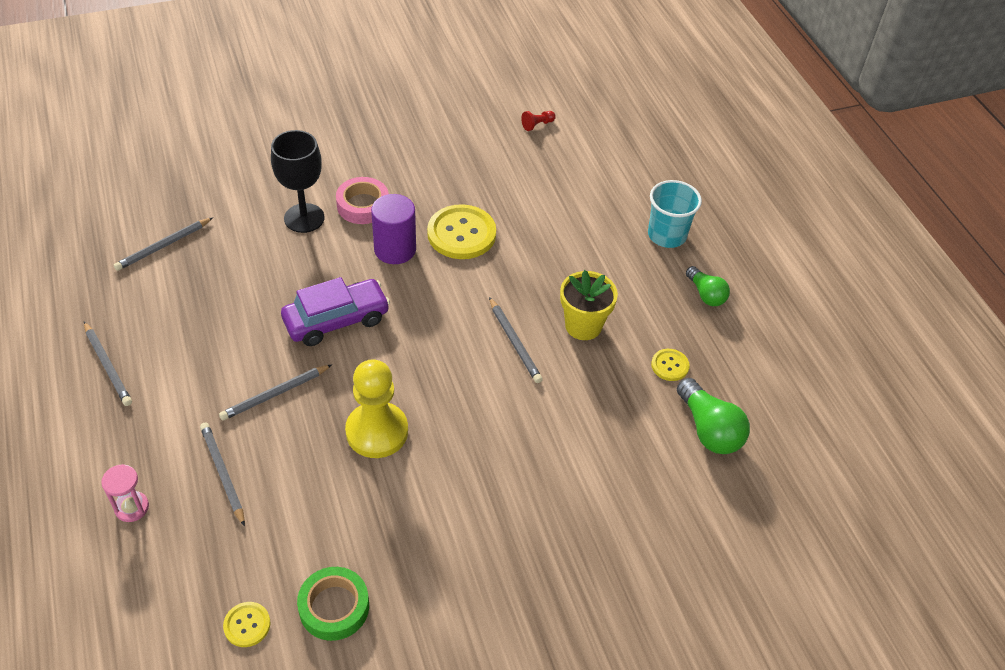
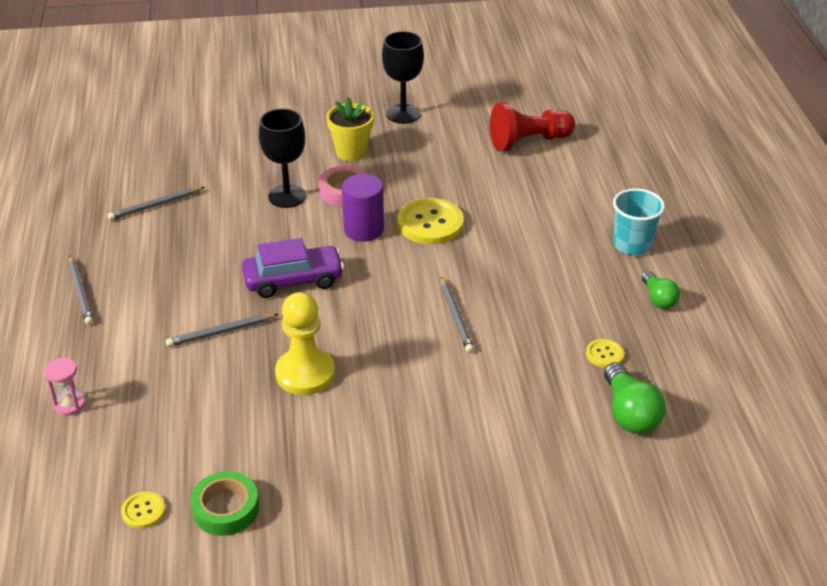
camera: 15 degrees right, 10 degrees down
(223, 473) = (156, 389): grey pencil -> none
(401, 104) = (403, 114): none -> black goblet
(537, 125) = (528, 141): red pawn -> red pawn, size x2.49
(583, 326) = (527, 311): yellow flower pot -> yellow flower pot (351, 152)

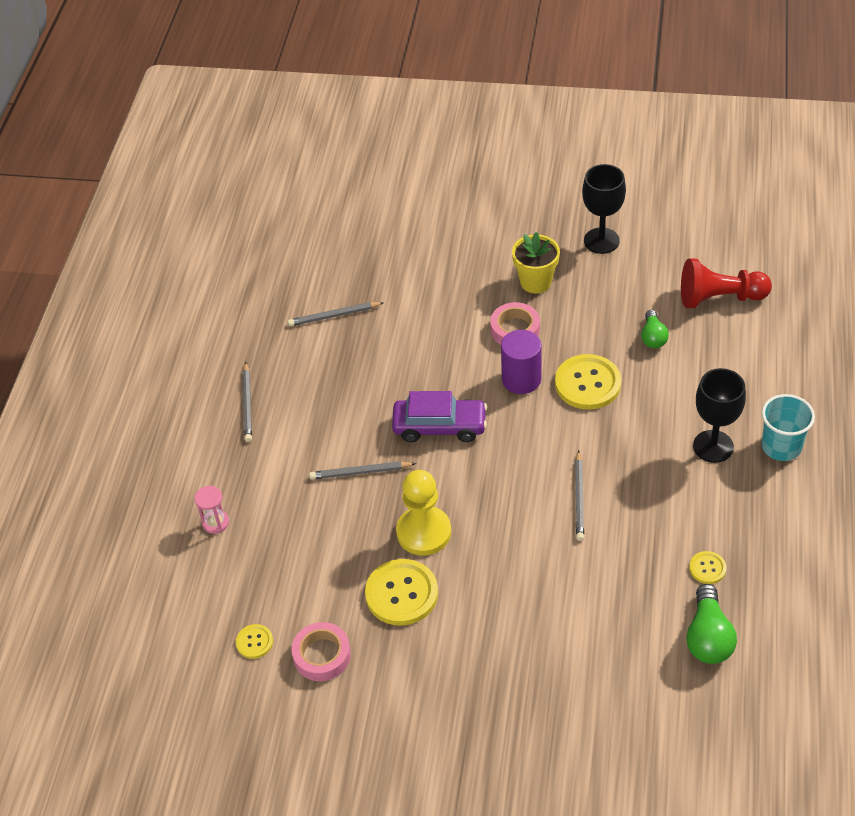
camera: 20 degrees right, 10 degrees up
(225, 509) = (322, 655): green tape -> pink tape
(287, 196) = (459, 326): black goblet -> black goblet (713, 446)
(298, 433) = (401, 594): none -> yellow button
(658, 299) = (784, 515): green light bulb -> green light bulb (653, 337)

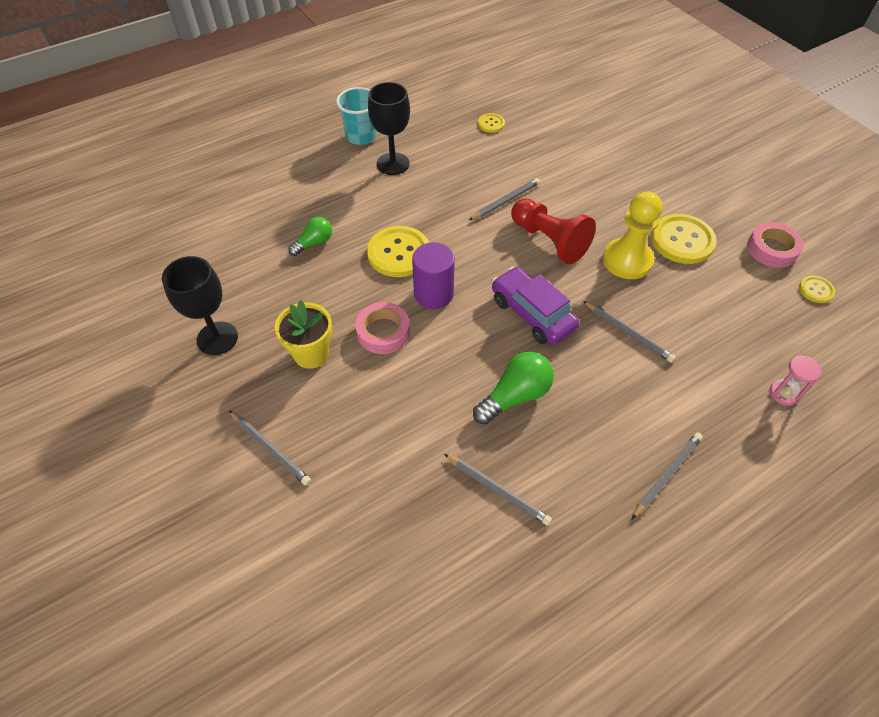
camera: 135 degrees left, 5 degrees up
(479, 229) = (270, 449): none -> grey pencil
(708, 637) = (535, 103): green light bulb -> green light bulb (515, 396)
(719, 298) = (236, 228): red pawn -> red pawn (549, 241)

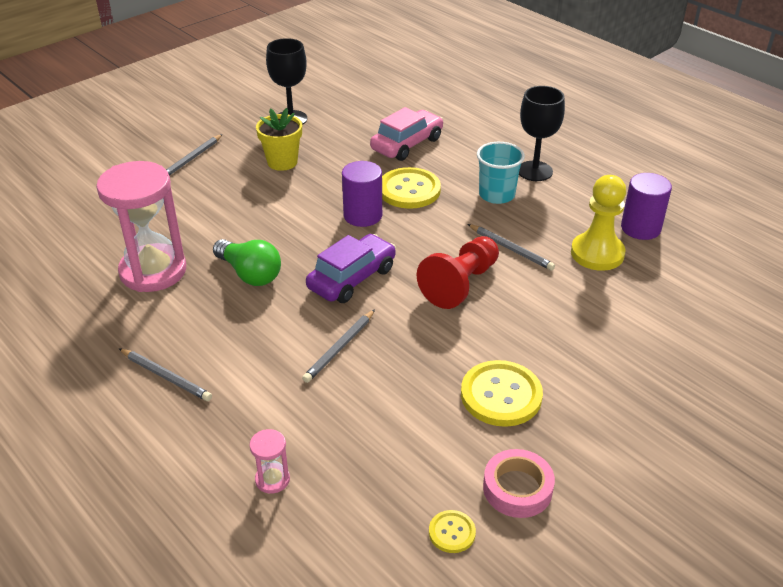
camera: 80 degrees right, 15 degrees down
(314, 243) = (407, 144): green light bulb -> pink car
(361, 136) = (567, 147): turquoise cup -> turquoise cup (496, 195)
(383, 332) = (311, 193): pink tape -> none
(491, 124) = (640, 228): yellow button -> purple cylinder
(497, 490) = (153, 271): grey pencil -> pink hourglass
(627, 260) = (449, 346): yellow pawn -> yellow pawn (597, 253)

